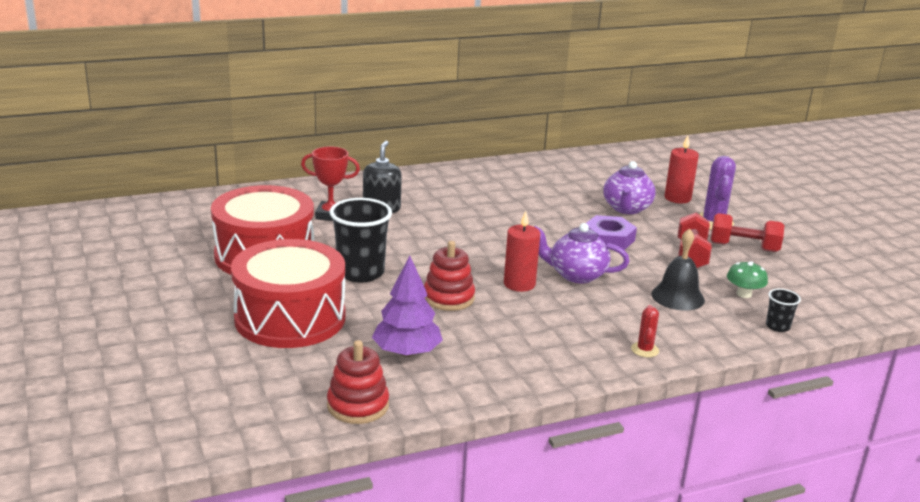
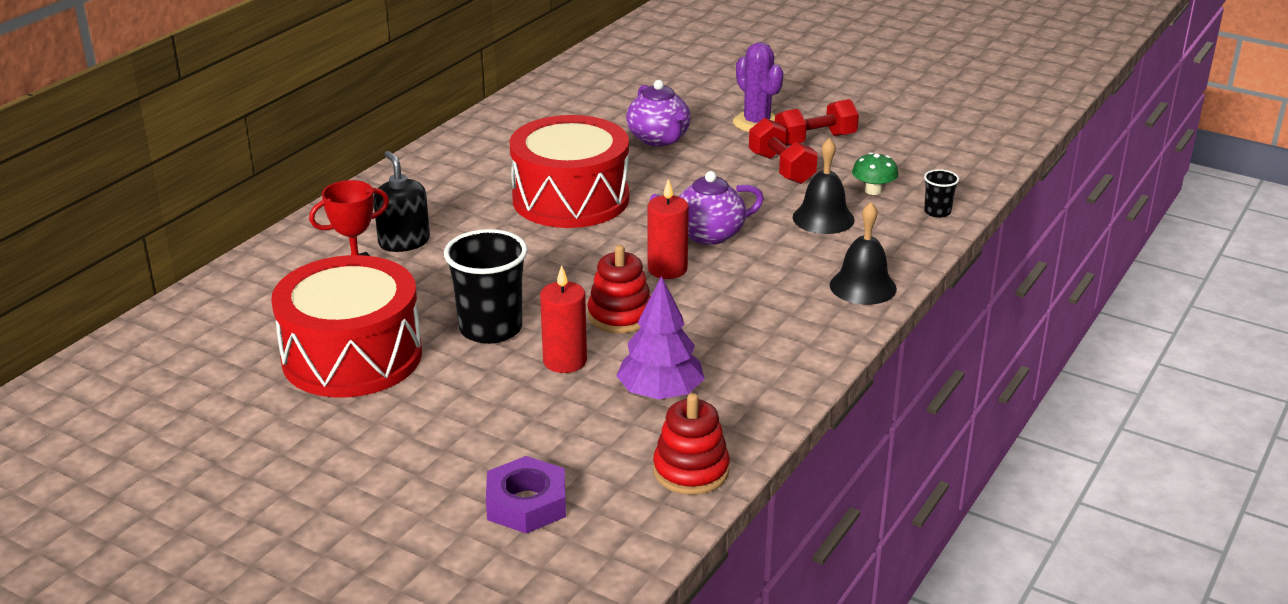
camera: 35 degrees left, 5 degrees up
(290, 318) = (489, 415): red drum -> red drum (571, 199)
(608, 239) = (685, 181): purple nut -> purple nut (526, 503)
(644, 350) = (863, 286): red cactus -> black bell
(677, 198) = (691, 108): red candle -> red candle (565, 361)

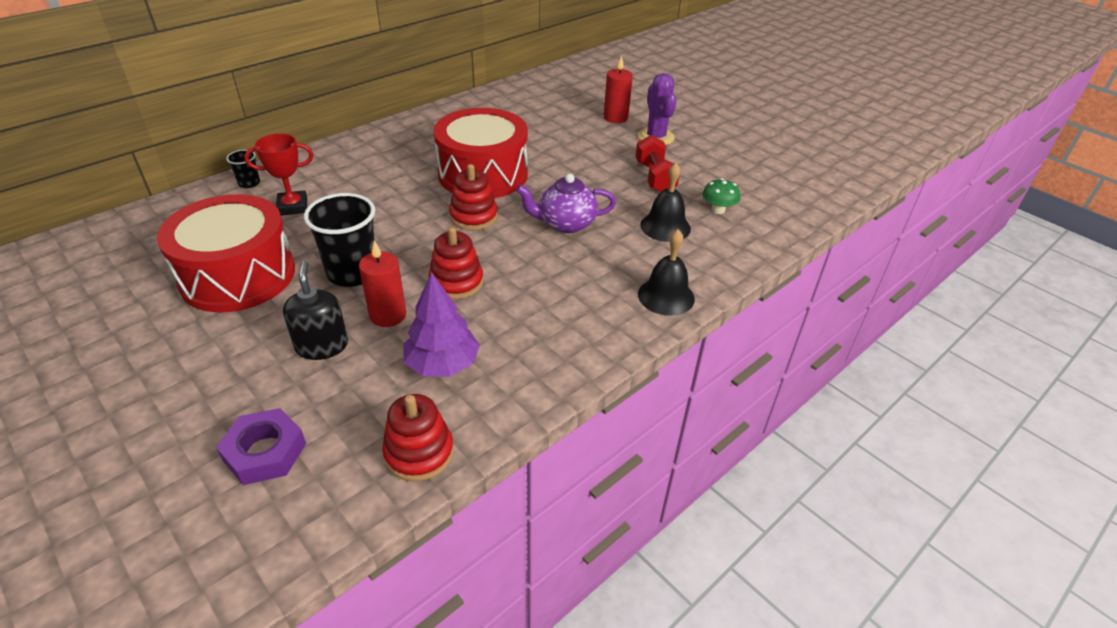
camera: 15 degrees right, 10 degrees up
(404, 242) = (343, 187): black soap dispenser -> black soap dispenser (322, 346)
(592, 246) = (473, 217): none -> red stacking toy
(659, 139) = (576, 138): purple teapot -> none
(667, 269) = (518, 247): red candle -> red candle (615, 118)
(815, 140) = (693, 158): red dumbbell -> none
(937, 212) = (762, 238): black cup -> black cup (249, 183)

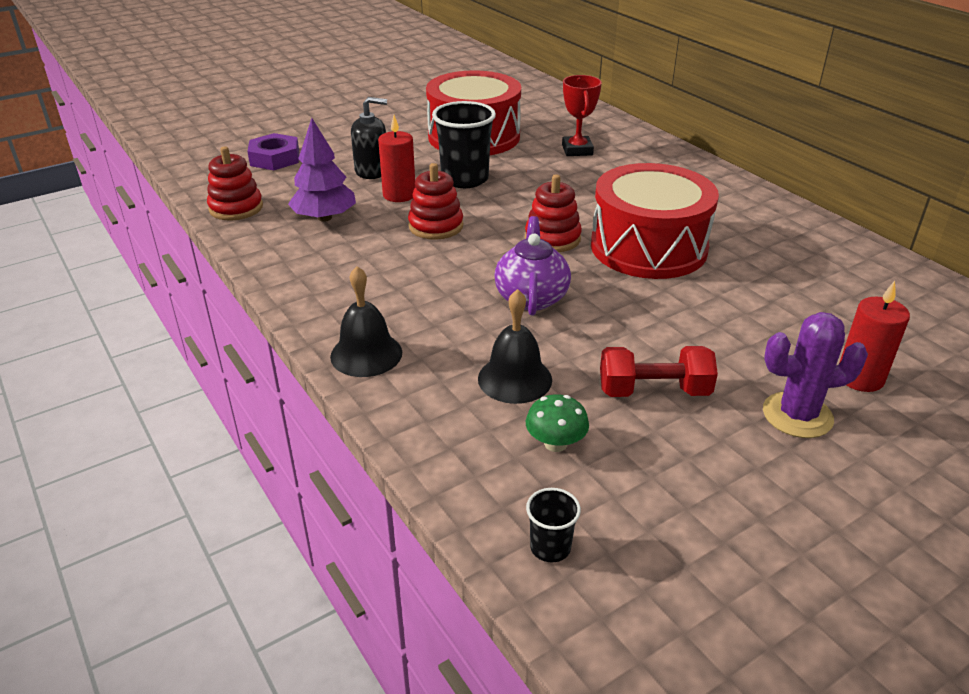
camera: 100 degrees right, 5 degrees down
(249, 183) = (619, 130): black cup -> black cup (550, 547)

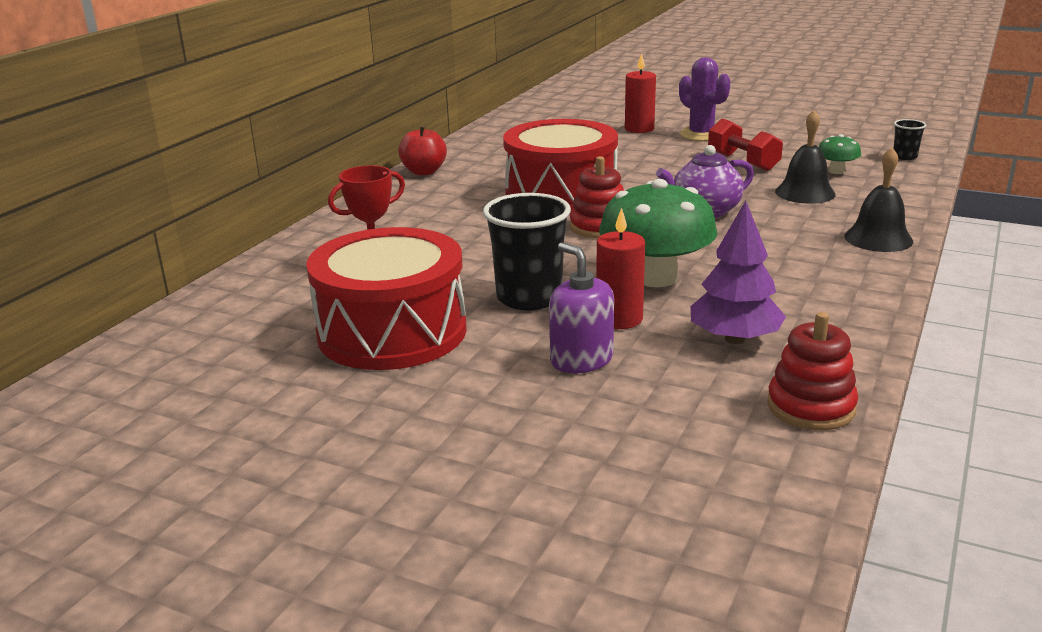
camera: 120 degrees left, 10 degrees down
(275, 158) = (644, 455): purple nut -> none
(372, 171) = (581, 360): black soap dispenser -> purple soap dispenser
(436, 226) = (656, 278): red stacking toy -> green mushroom
(775, 207) = (424, 172): none -> red apple

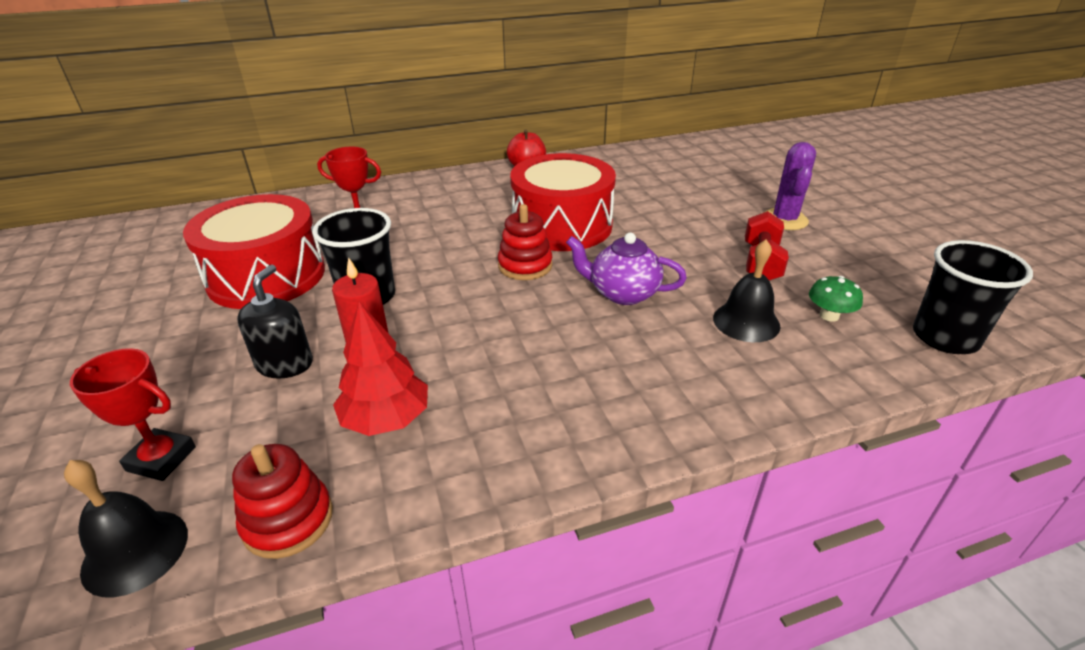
camera: 45 degrees right, 10 degrees up
(581, 360) = (285, 364): purple soap dispenser -> black soap dispenser
(639, 129) = (745, 193): red candle -> none
(647, 447) = (161, 459): none -> red trophy
(656, 278) = (462, 330): green mushroom -> none
(734, 339) = (386, 419): purple tree -> red tree
(878, 238) = (703, 408): black bell -> black bell (135, 551)
(904, 157) = (945, 337): black cup -> black cup, size x2.07

